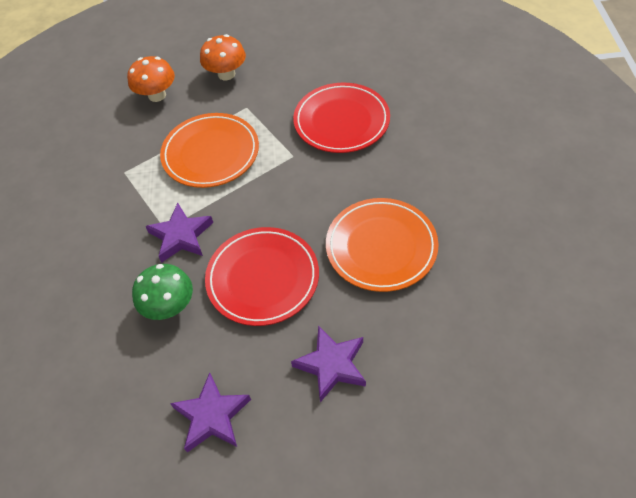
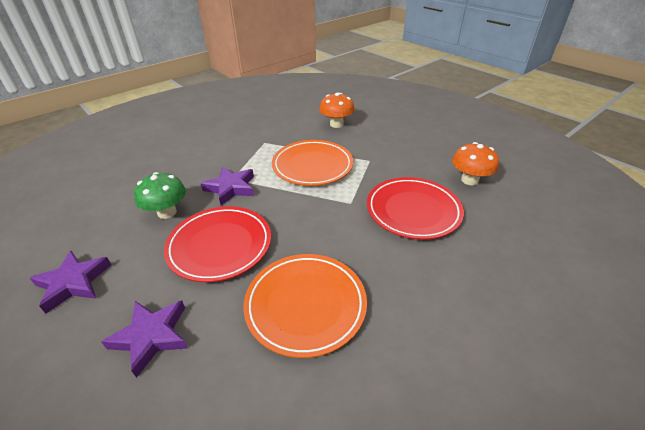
camera: 50 degrees right, 15 degrees down
(226, 74) = (387, 139): orange mushroom -> orange mushroom (469, 180)

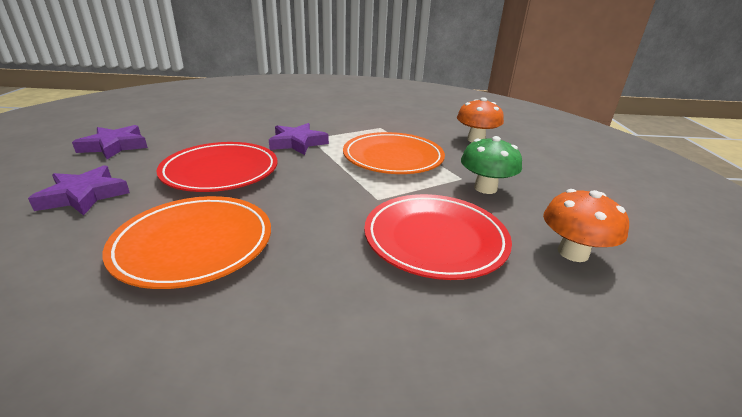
camera: 40 degrees right, 10 degrees down
(167, 212) = (230, 137): green mushroom -> green mushroom (485, 188)

